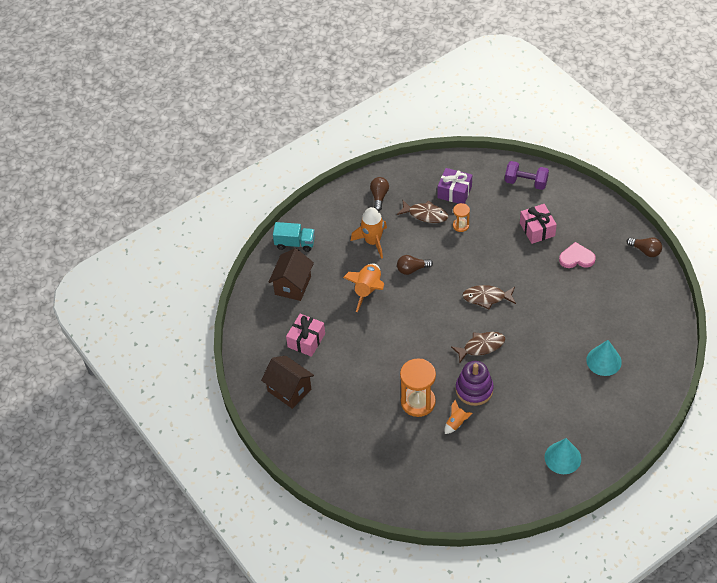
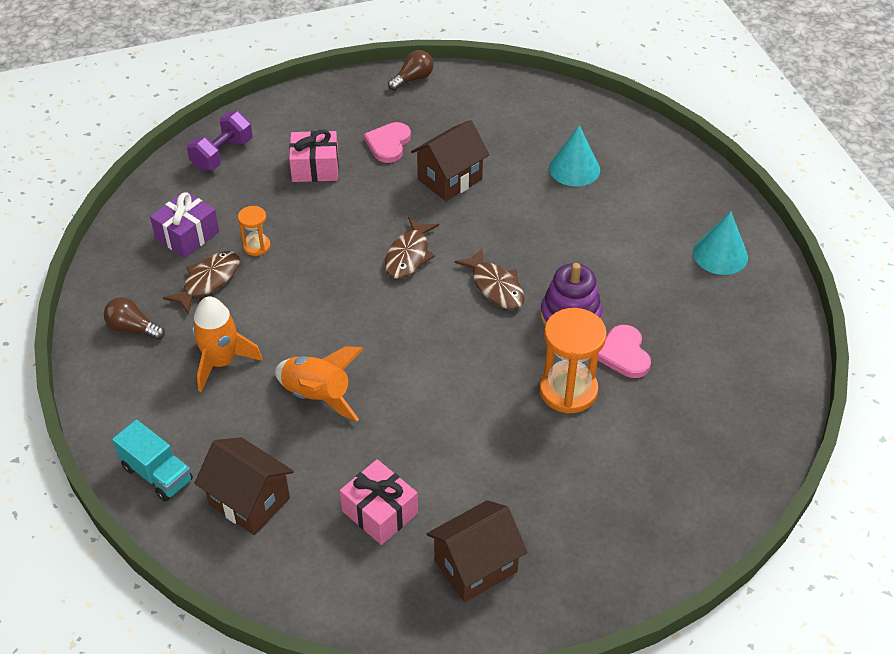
camera: 75 degrees left, 5 degrees down
(295, 243) = (157, 474): turquoise truck -> turquoise truck turned 105 degrees clockwise
(412, 269) = (307, 327): brown light bulb -> none
(456, 423) = (624, 354): orange rocket -> pink heart
(481, 346) = (495, 286): brown fish -> brown fish turned 150 degrees clockwise
(560, 298) = (449, 179): none -> brown house

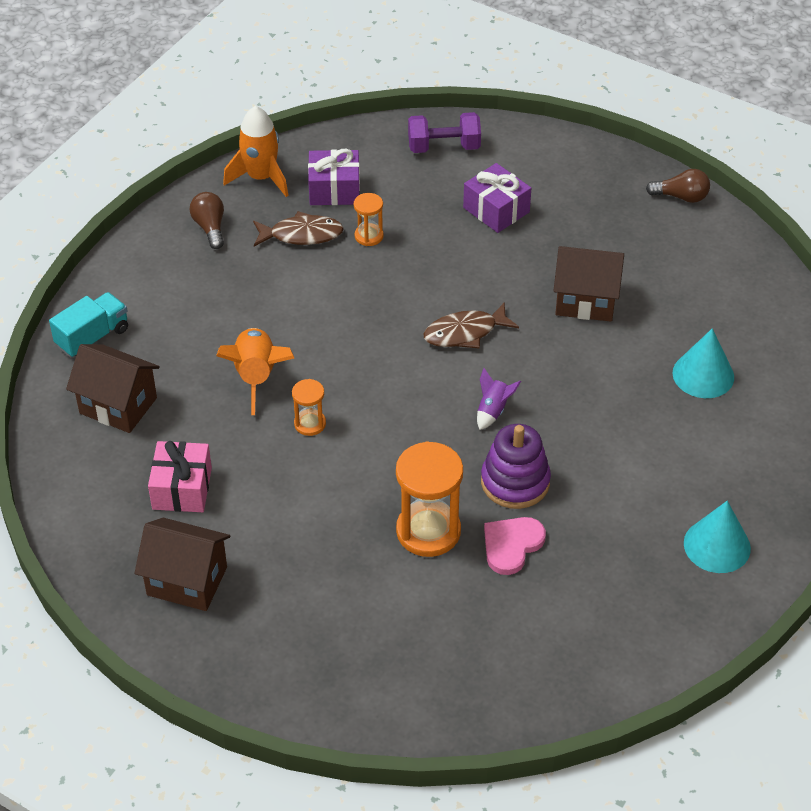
camera: 50 degrees right, 0 degrees up
(157, 474) = (92, 337): turquoise truck -> turquoise truck turned 135 degrees counterclockwise
(221, 362) = (230, 299): orange rocket -> orange rocket (261, 178)
(249, 501) = (118, 405): brown house -> brown house turned 60 degrees counterclockwise
(315, 167) = (496, 210): pink gift -> purple gift
(388, 144) = (580, 235): pink heart -> none
(399, 393) = (310, 424): none -> orange hourglass
(495, 286) = (493, 410): brown fish -> purple rocket

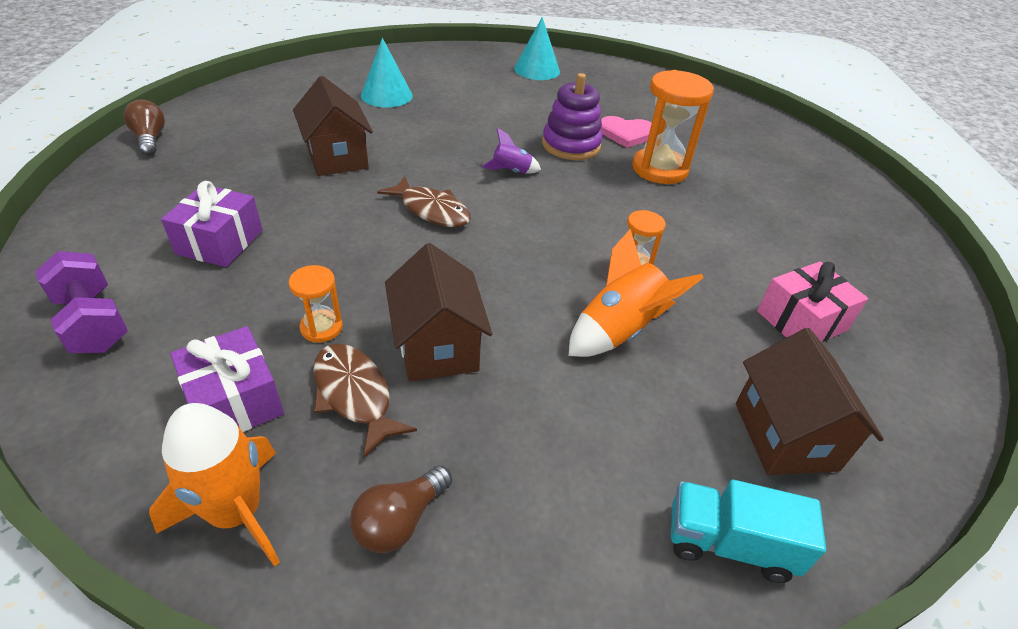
camera: 125 degrees left, 5 degrees down
(187, 581) = (867, 272): brown house -> brown house (437, 347)

